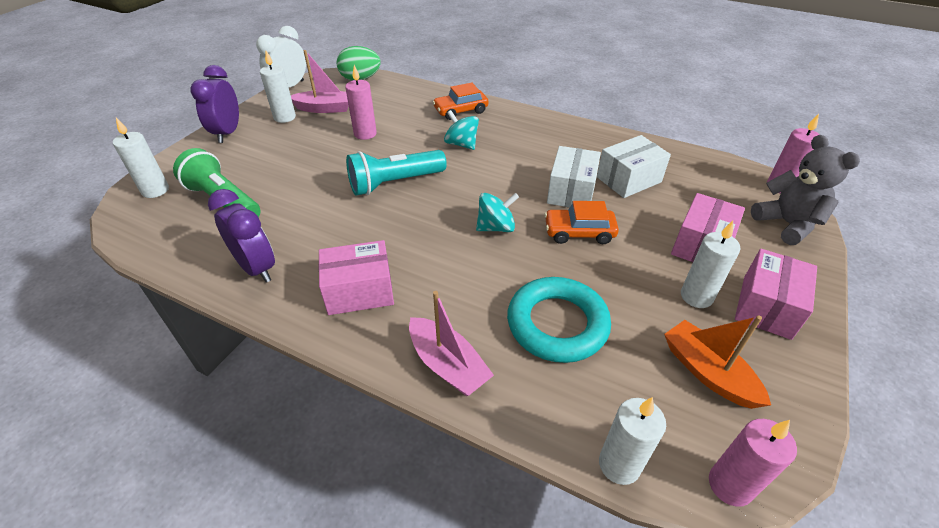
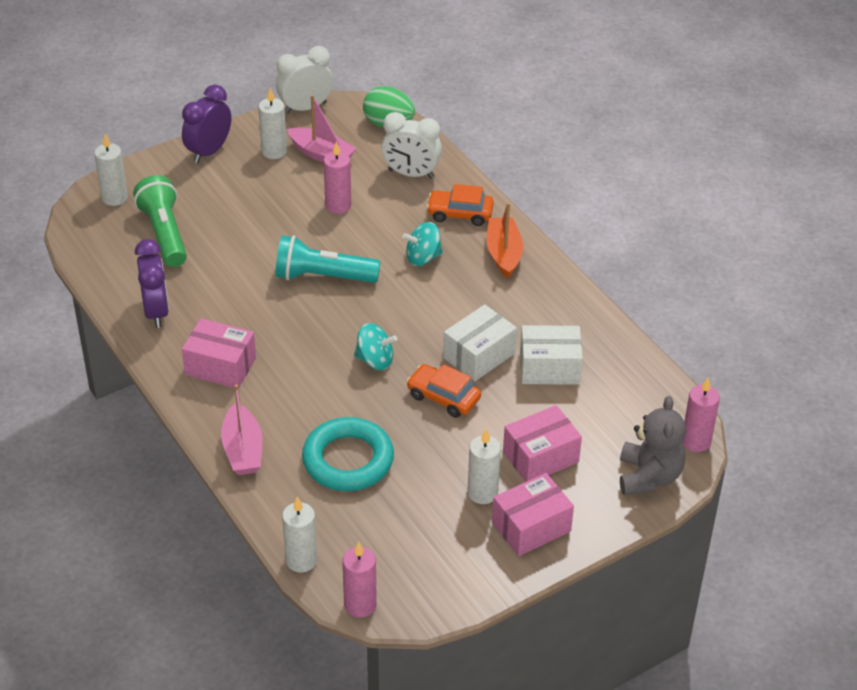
camera: 30 degrees right, 0 degrees up
(403, 100) = (411, 174): none -> white clock
(461, 144) = (423, 258): turquoise spinning top -> turquoise spinning top turned 90 degrees counterclockwise
(707, 372) = (424, 543): orange boat -> orange boat (504, 254)

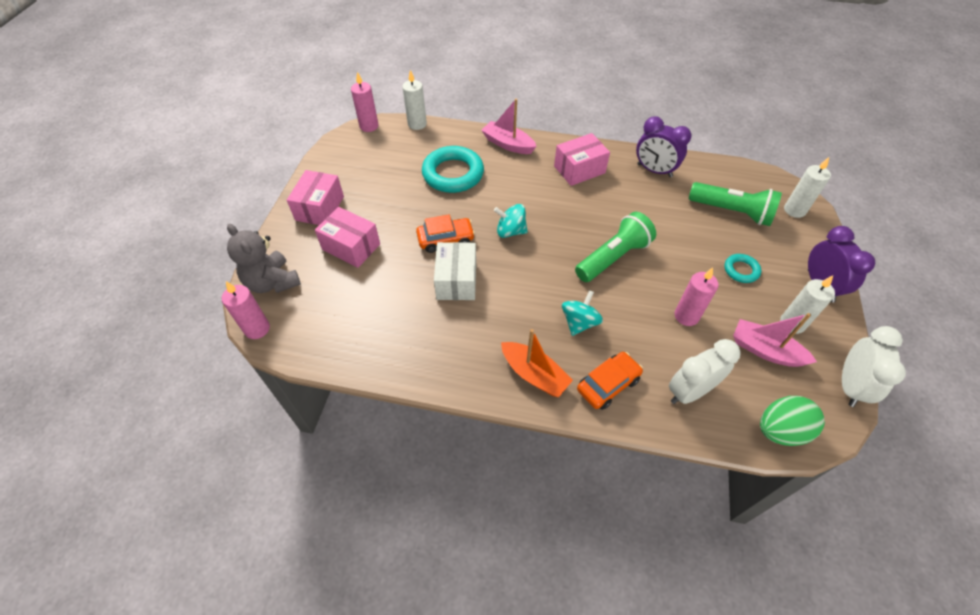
camera: 135 degrees right, 10 degrees up
(243, 198) = (741, 270): none -> turquoise ring
(321, 154) = (765, 350): pink boat -> pink boat turned 45 degrees clockwise
(323, 277) = (613, 257): turquoise flashlight -> green flashlight
(375, 360) = (510, 231): turquoise spinning top -> turquoise spinning top turned 45 degrees clockwise
(482, 493) = (364, 206): white candle -> none
(540, 457) = (351, 247): pink box -> pink box turned 75 degrees counterclockwise
(549, 368) = (403, 307): white box -> none

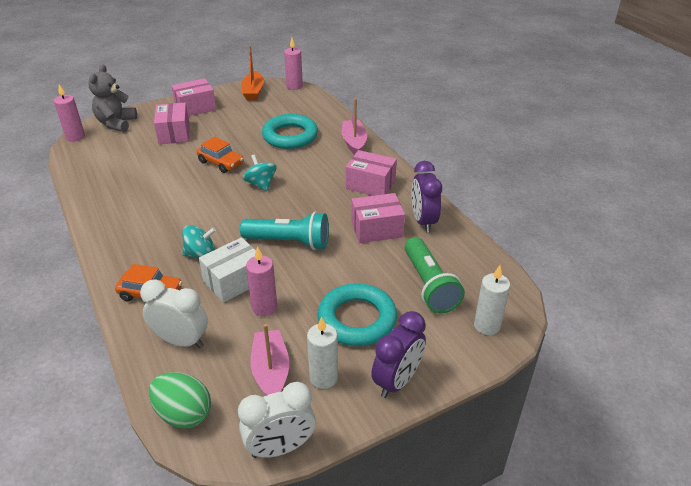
camera: 50 degrees right, 15 degrees down
(417, 124) = (322, 100): white candle -> none
(456, 280) = (186, 184): white box -> white box (234, 281)
(534, 374) = (130, 255): orange boat -> orange boat (253, 92)
(613, 257) = (289, 242): green flashlight -> turquoise flashlight
(642, 199) = (377, 229): none -> pink box
(741, 270) = (357, 319): turquoise ring -> turquoise ring, size x2.01

